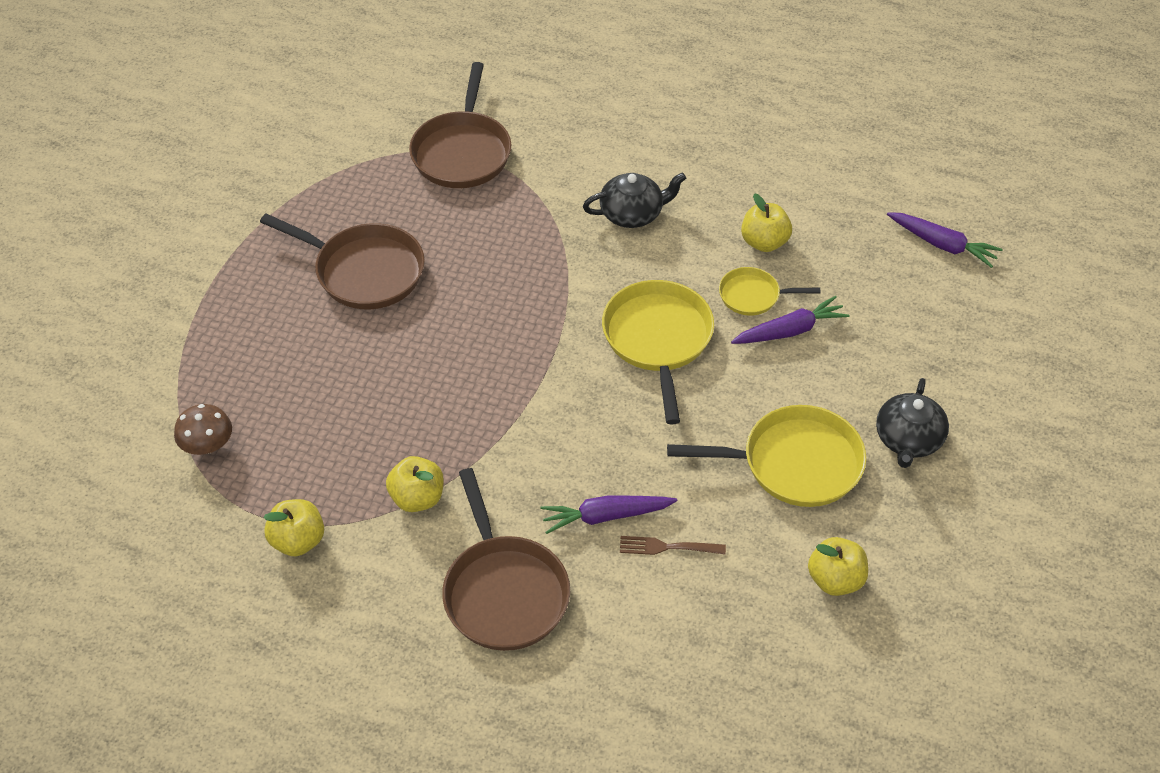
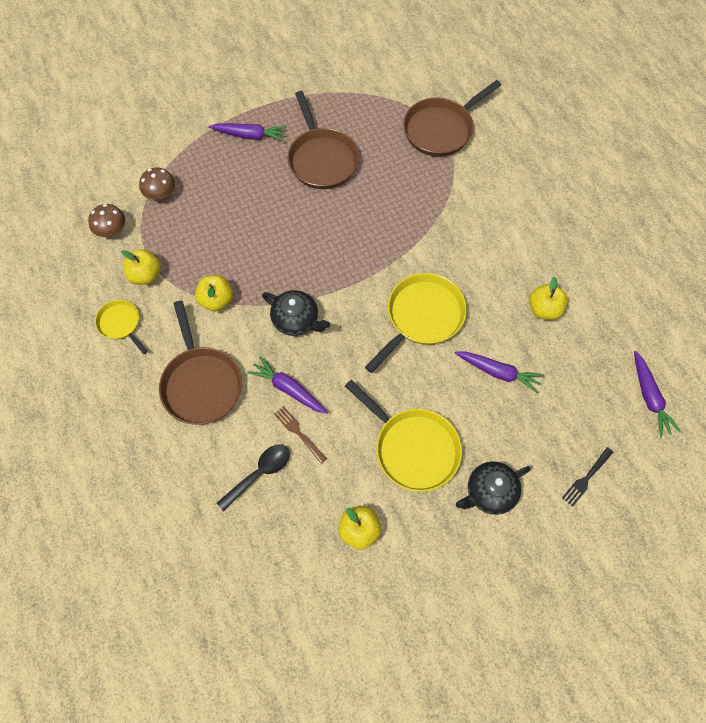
camera: 45 degrees right, 15 degrees up
(191, 529) = (111, 230): none -> brown mushroom
(246, 307) = (250, 135): none -> purple carrot
(504, 592) = (201, 383): brown pan -> brown pan turned 45 degrees counterclockwise
(632, 213) = (490, 234): black teapot -> black teapot (296, 320)
(675, 619) = (259, 473): none -> black spoon
(753, 296) = (501, 335): yellow pan -> yellow pan (121, 324)
(972, 355) = (586, 477): none -> black fork

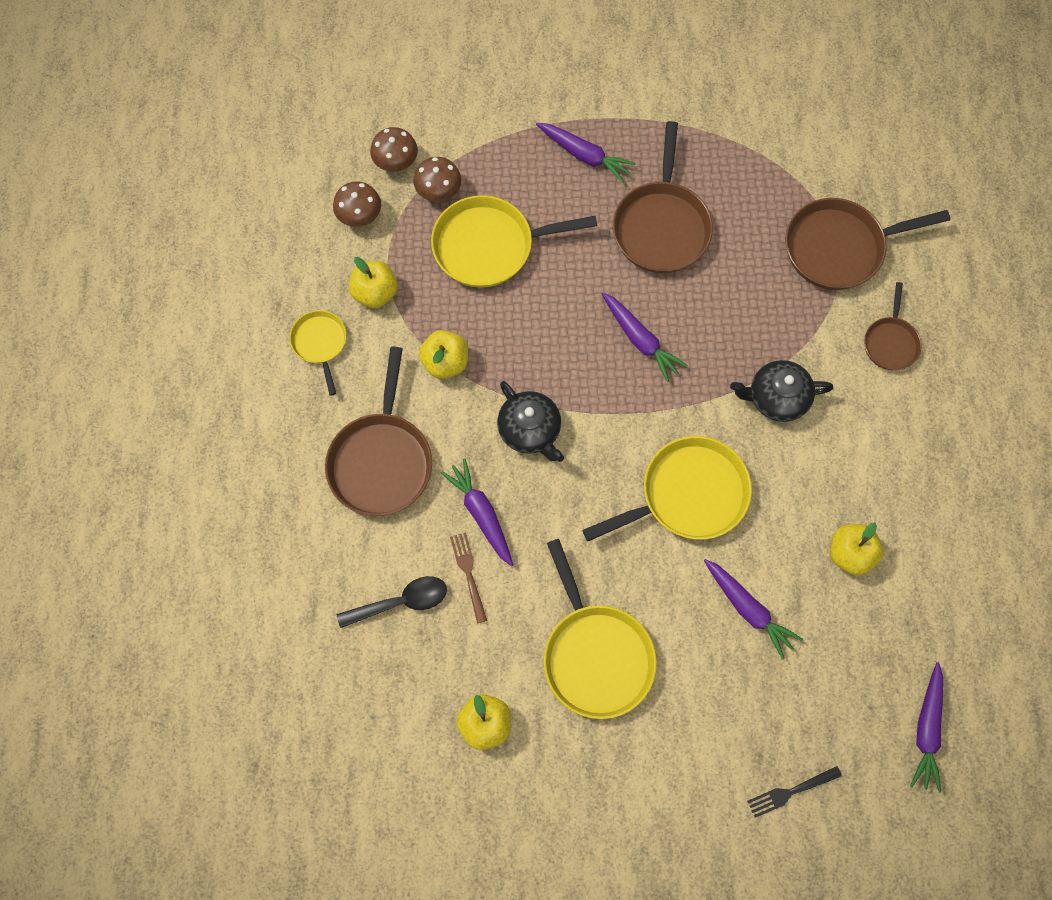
camera: 25 degrees right, 5 degrees up
(122, 186) = (396, 161): none -> brown mushroom
(212, 215) = (489, 246): none -> yellow pan
(342, 233) = (640, 340): none -> purple carrot
(489, 492) = (662, 752): black teapot -> black teapot (776, 397)
(501, 172) = (890, 342): none -> brown pan

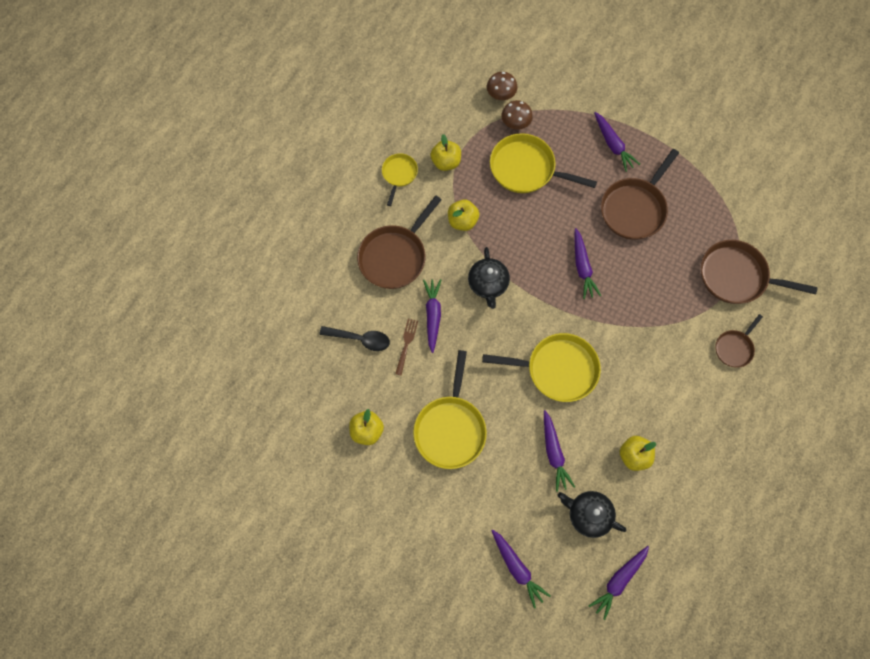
camera: 30 degrees right, 0 degrees up
(359, 215) = (462, 114): brown mushroom -> none
(776, 397) = (644, 343): black teapot -> black teapot (588, 514)
(791, 791) = (517, 568): black fork -> purple carrot

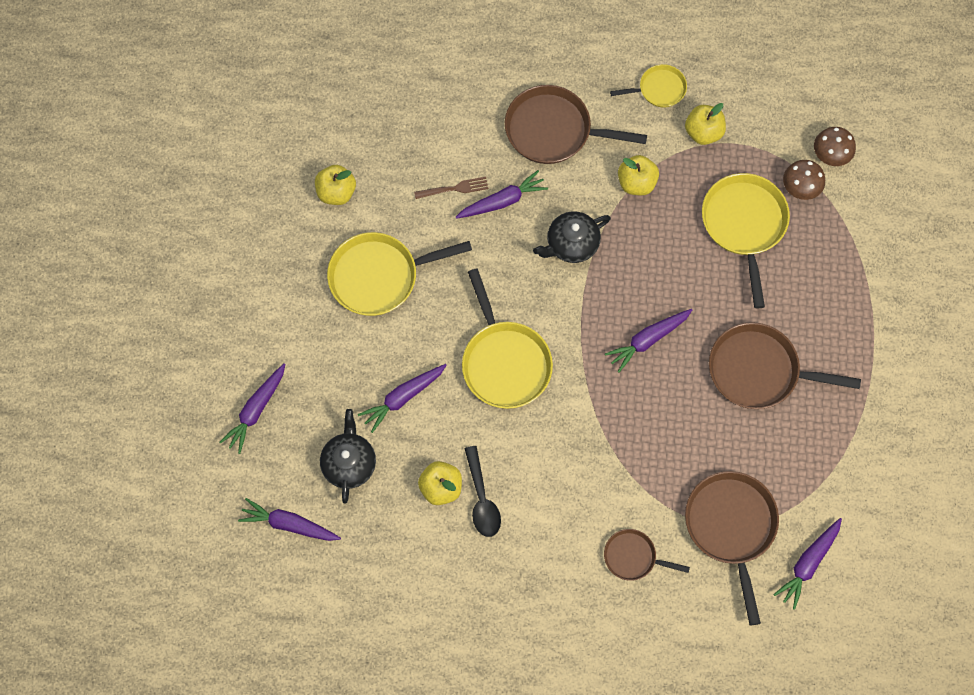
camera: 65 degrees right, 0 degrees up
(360, 339) = (437, 139): black spoon -> black spoon (482, 499)
(613, 145) = (834, 312): purple carrot -> purple carrot (808, 563)

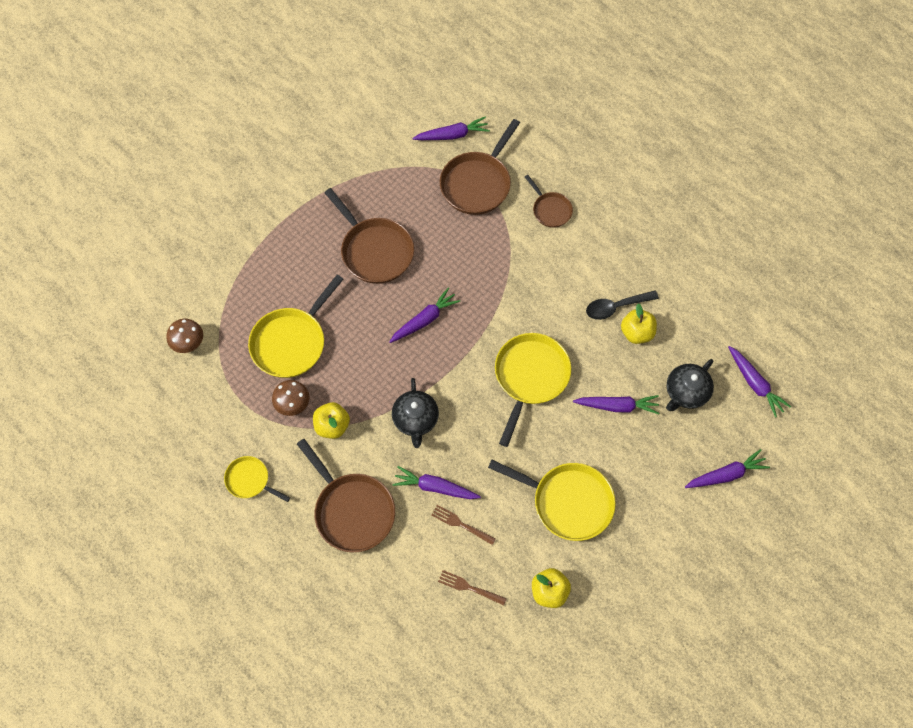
camera: 140 degrees left, 5 degrees down
(404, 146) = (470, 587): none -> brown fork
(482, 499) = (616, 307): black spoon -> black spoon turned 135 degrees counterclockwise
(571, 244) = (415, 419): black teapot -> black teapot turned 75 degrees clockwise
(648, 340) = (424, 320): purple carrot -> purple carrot turned 45 degrees counterclockwise
(703, 132) = (253, 424): yellow apple -> none
(800, 187) = (230, 337): brown mushroom -> brown mushroom (292, 403)

